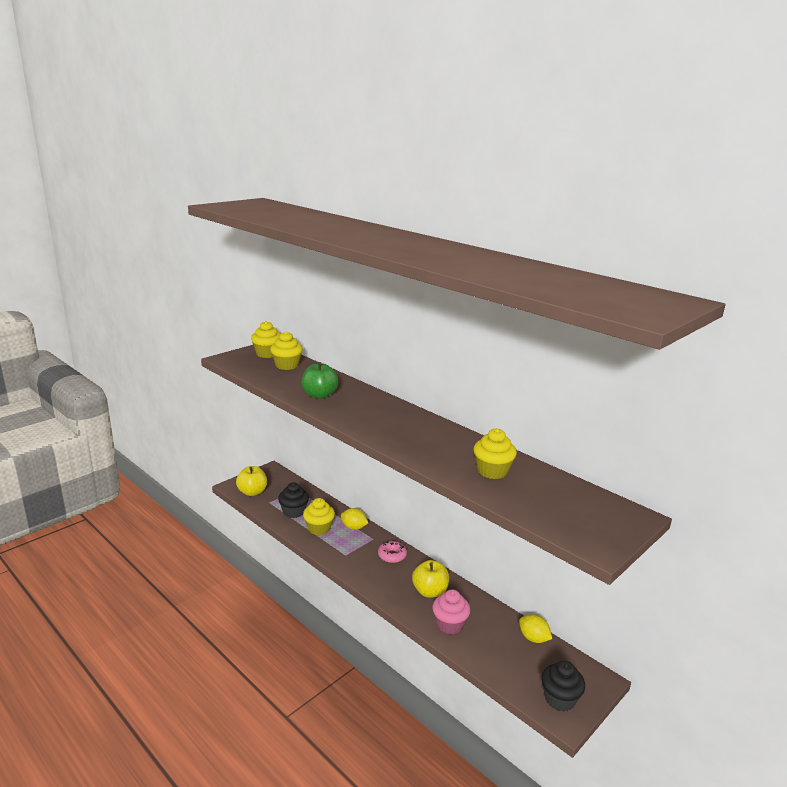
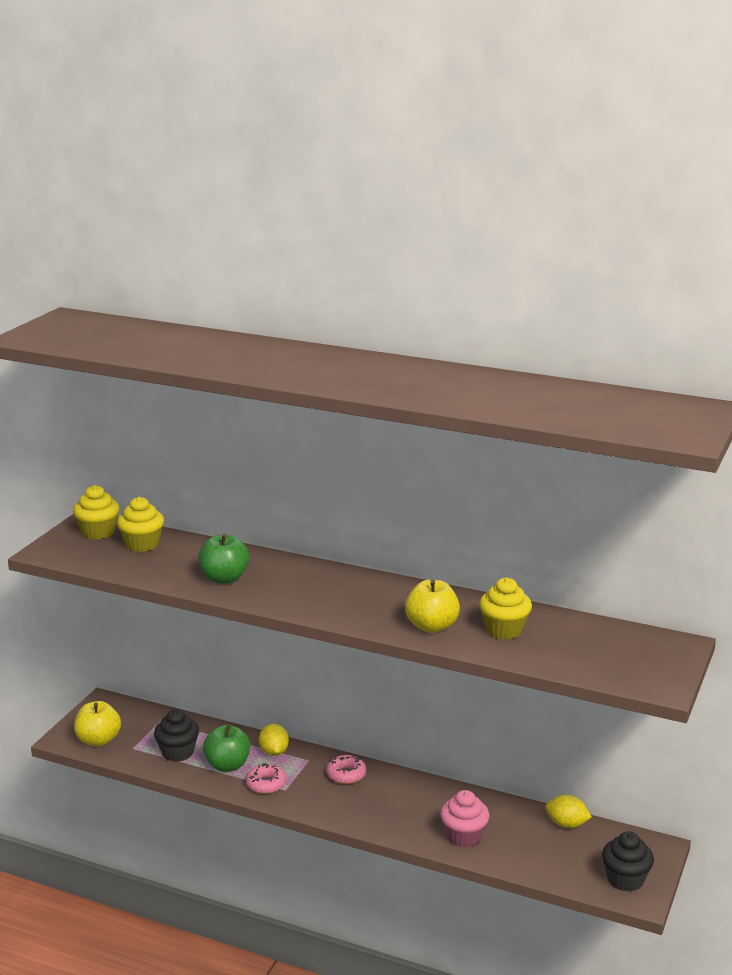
camera: 20 degrees left, 0 degrees up
(319, 528) = (227, 765): yellow cupcake -> green apple
(335, 547) = (266, 784): none -> pink donut
(354, 527) = (274, 752): yellow lemon -> yellow lemon turned 75 degrees clockwise
(430, 591) = (419, 805): yellow apple -> yellow apple (432, 626)

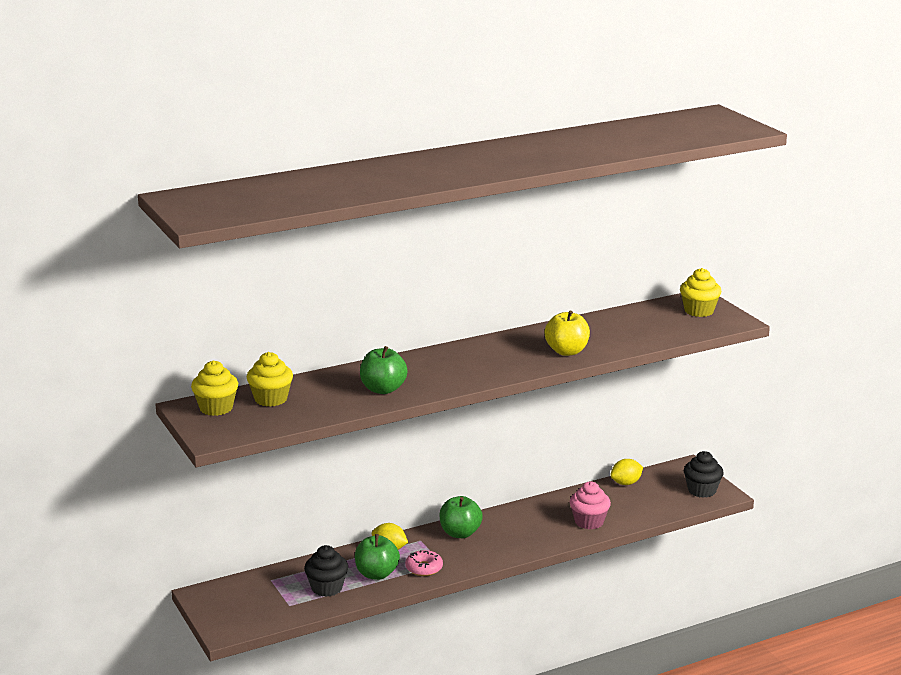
camera: 50 degrees left, 0 degrees up
(98, 740) = (253, 616): yellow apple -> none
(346, 774) = (460, 533): pink donut -> green apple
(504, 630) = (605, 334): yellow cupcake -> yellow cupcake (699, 311)

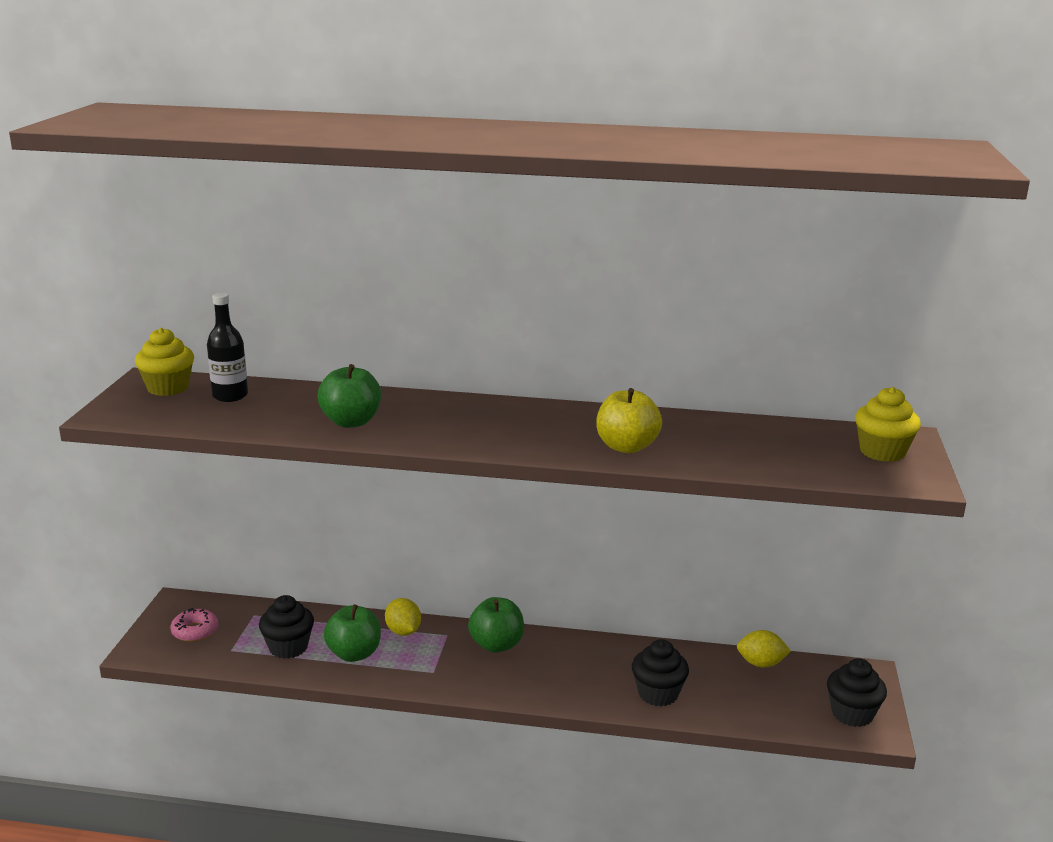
camera: 35 degrees right, 0 degrees up
(271, 399) = (230, 396): yellow cupcake -> black bottle
(424, 568) = (408, 668): pink donut -> pink donut (195, 631)
(589, 522) = (658, 694): pink cupcake -> black cupcake

